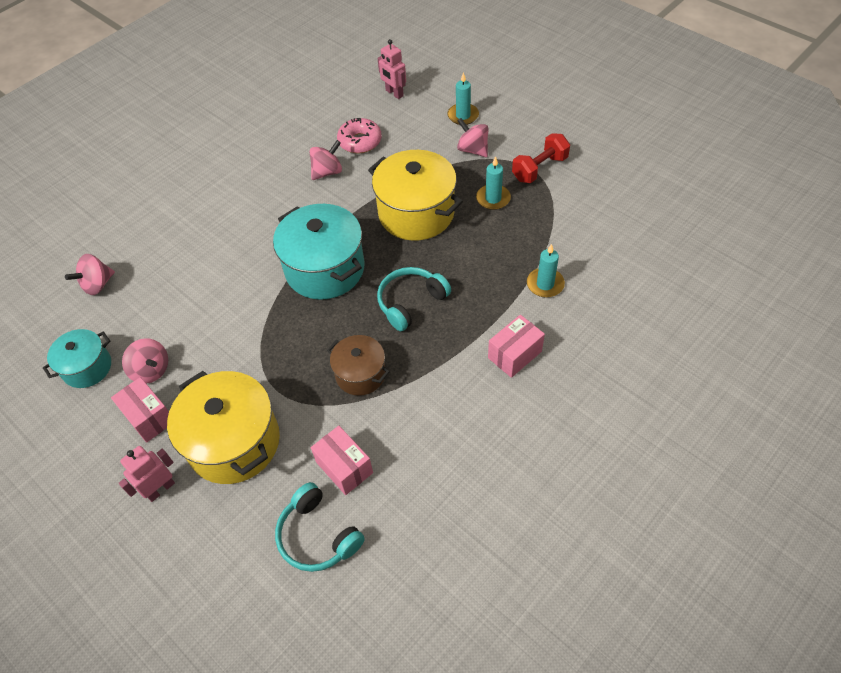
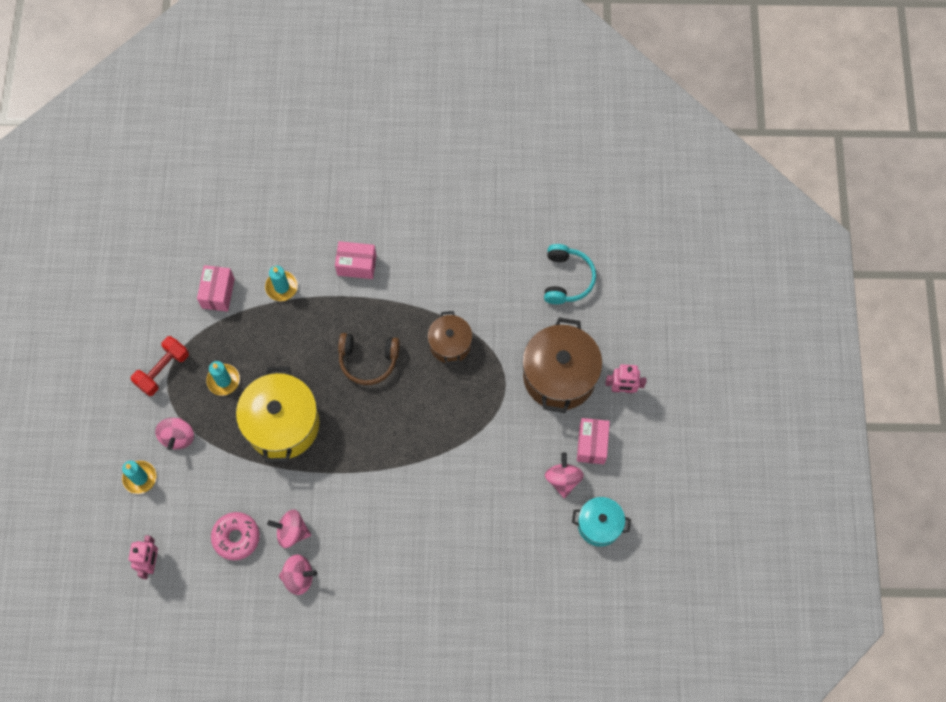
camera: 135 degrees left, 15 degrees up
(98, 284) = (539, 597): pink spinning top -> pink spinning top (299, 577)
(234, 442) = (559, 376): yellow pot -> brown pot
(325, 269) = (388, 443): turquoise pot -> none
(344, 467) = (517, 299): pink box -> pink box (218, 293)
(411, 302) = (368, 360): turquoise headphones -> brown headphones
(539, 168) = (163, 370): red dumbbell -> red dumbbell turned 60 degrees counterclockwise

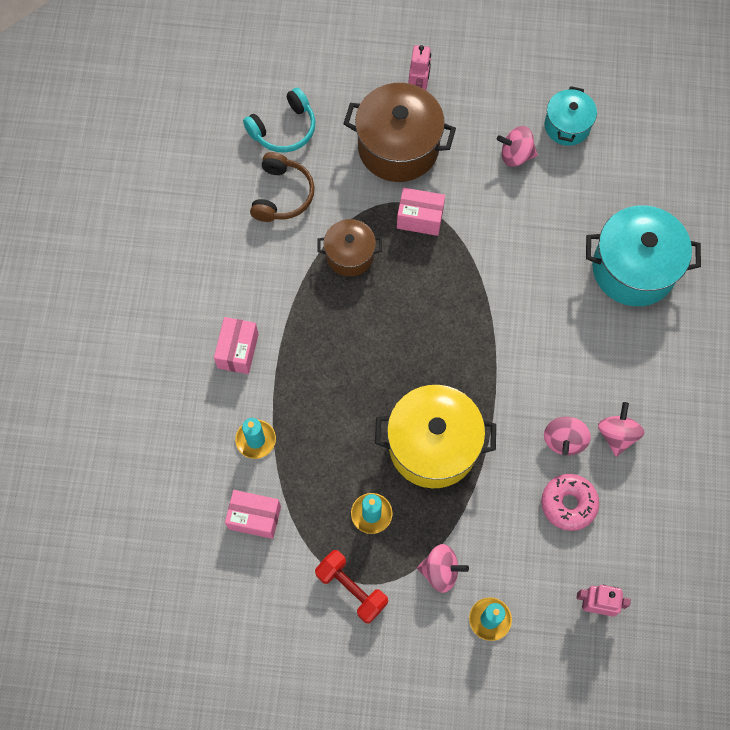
camera: 85 degrees left, 0 degrees up
(368, 360) = (361, 345): brown headphones -> brown headphones (282, 195)
(457, 589) = (633, 269): none -> turquoise pot
(566, 279) = (284, 129): turquoise headphones -> turquoise headphones turned 135 degrees clockwise
(591, 444) = (478, 124): pink box -> pink box (420, 218)

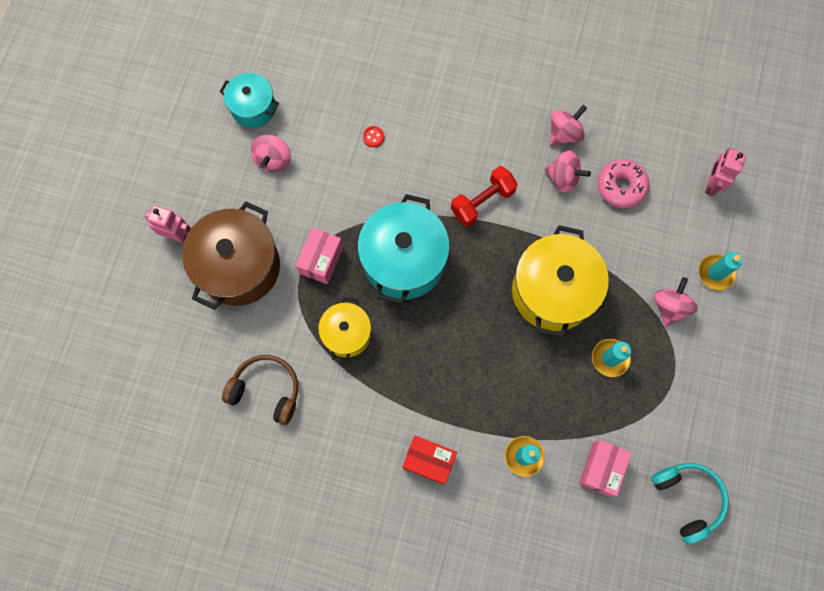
camera: 80 degrees left, 5 degrees up
(238, 351) = (429, 460): pink box -> red box
(284, 129) = (191, 377): turquoise headphones -> turquoise headphones (687, 498)
(350, 255) = (347, 334): brown pot -> yellow pot
(351, 589) = (678, 388): red dumbbell -> red dumbbell (482, 202)
(564, 243) = (373, 137): none -> red button
(617, 435) = (564, 133): pink spinning top -> pink spinning top turned 120 degrees clockwise
(633, 269) = (411, 84): turquoise pot -> turquoise pot (404, 260)

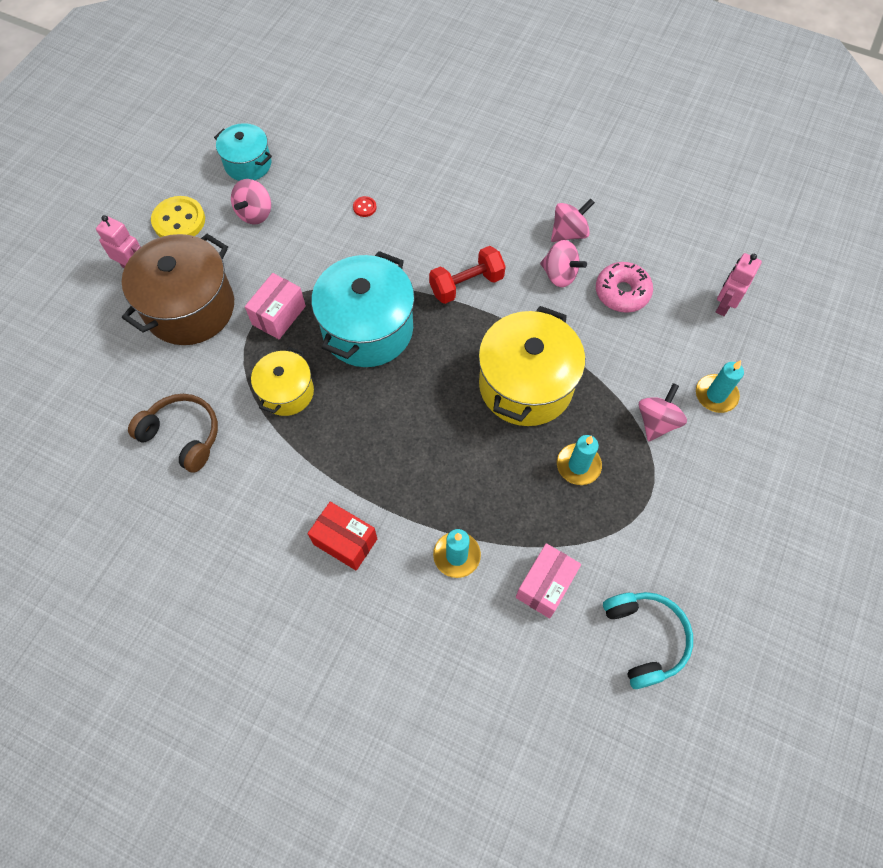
camera: 10 degrees right, 10 degrees down
(204, 179) = (179, 221): none -> yellow button

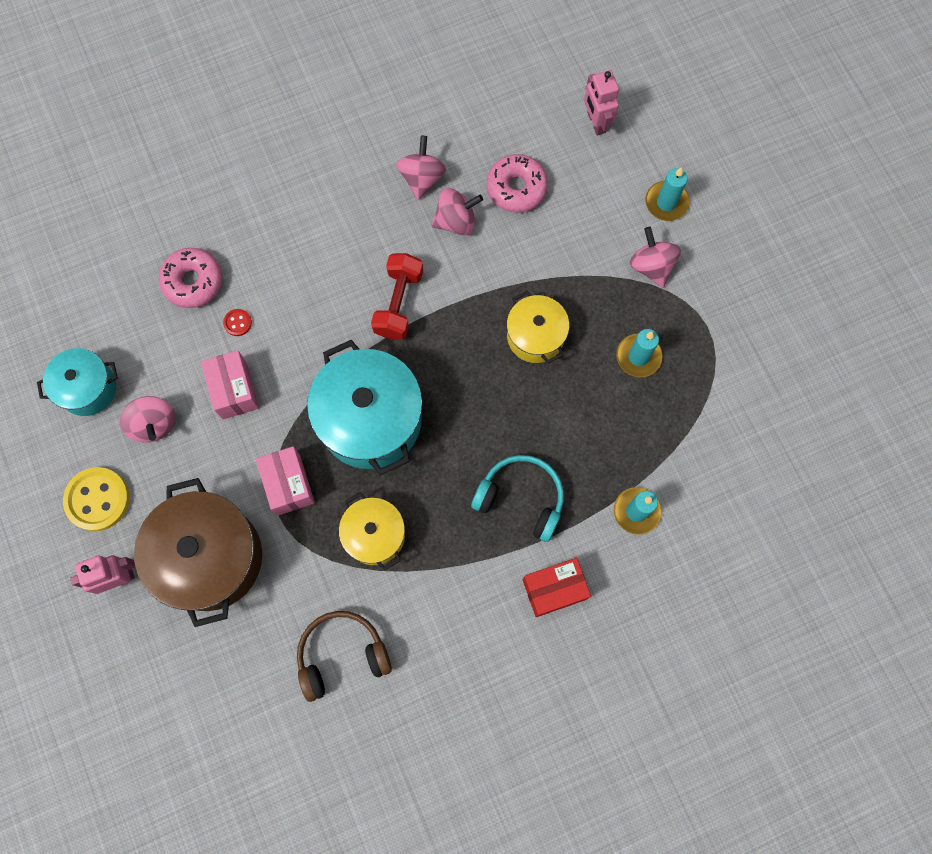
camera: 50 degrees left, 10 degrees up
(369, 165) = (193, 281): none -> pink donut
(526, 385) = (535, 336): yellow pot -> yellow pot, size x0.57
(545, 585) = (713, 464): pink box -> pink box (234, 390)
(644, 638) = (808, 428): turquoise headphones -> turquoise headphones (521, 499)

